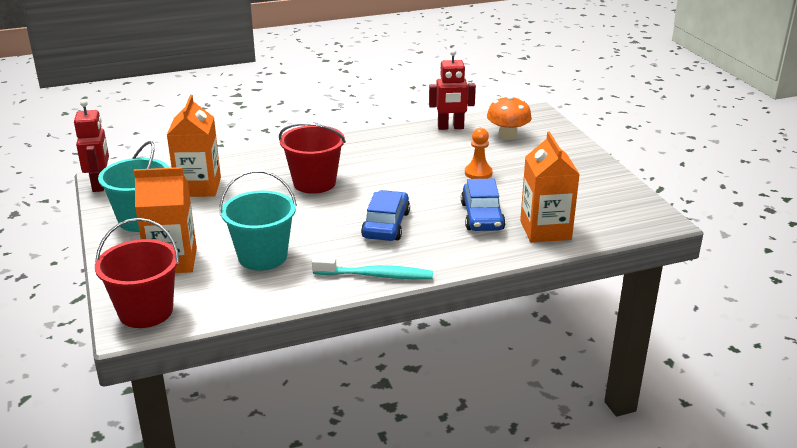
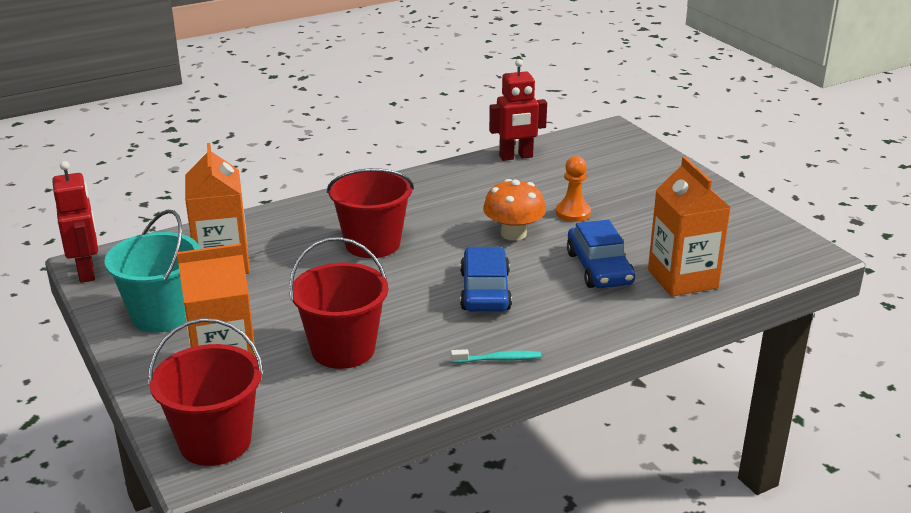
camera: 10 degrees left, 0 degrees up
(262, 257) = (343, 349): turquoise bucket -> red bucket
(376, 275) = (498, 359): turquoise toothbrush -> turquoise toothbrush, size x0.58
(507, 135) = (589, 161): orange mushroom -> orange mushroom (513, 233)

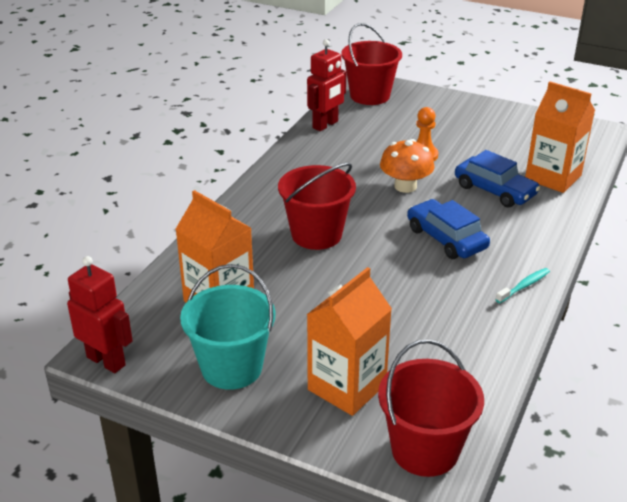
camera: 35 degrees left, 5 degrees up
(343, 349) = (413, 329): red bucket -> red bucket (370, 96)

